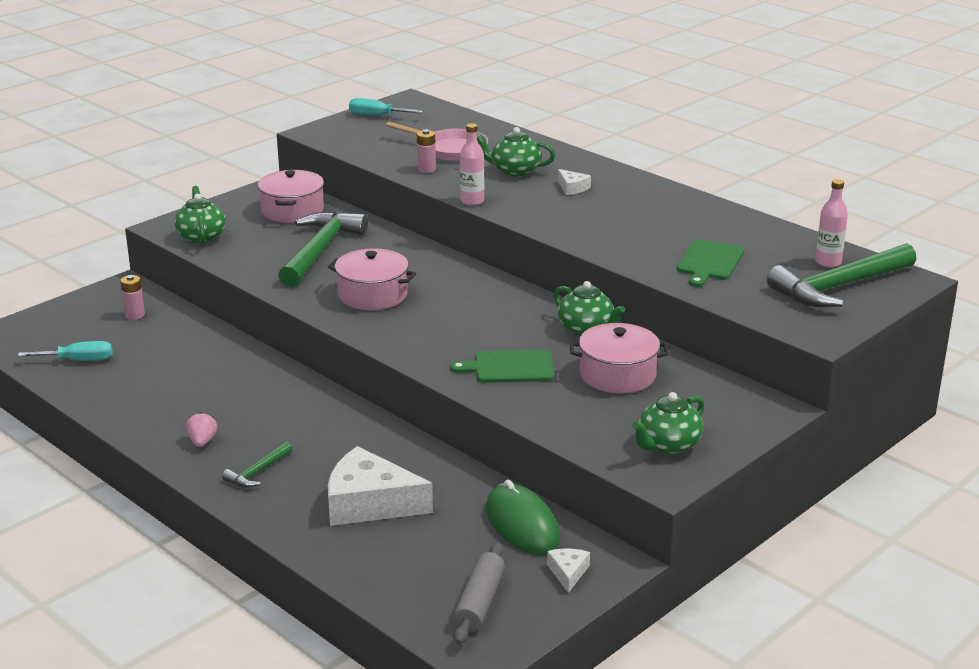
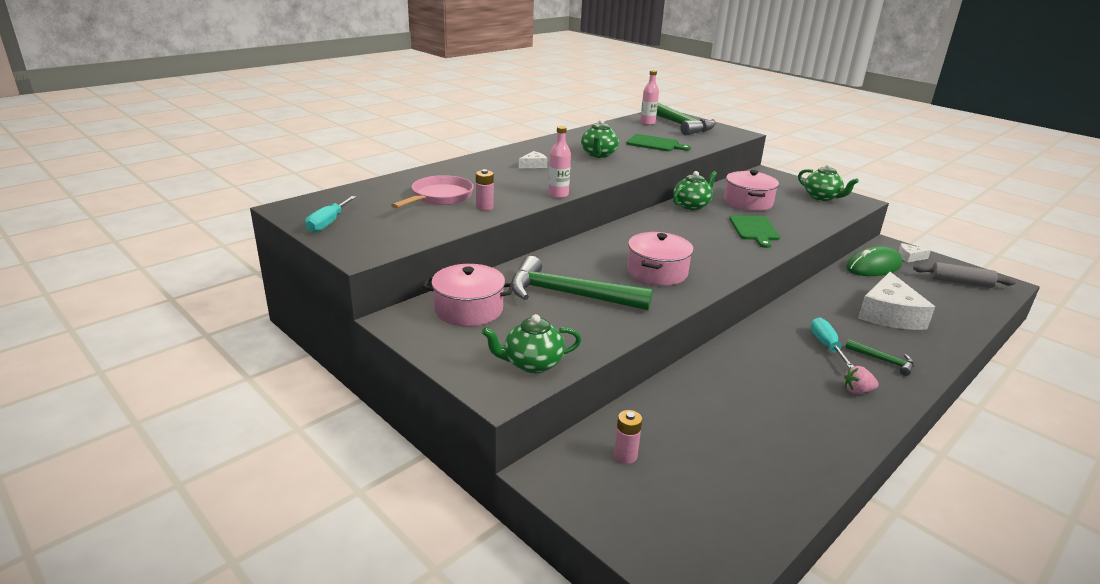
camera: 90 degrees left, 0 degrees up
(79, 360) = (743, 491): turquoise screwdriver -> turquoise screwdriver (826, 345)
(514, 171) = (496, 179): green teapot -> green teapot (598, 155)

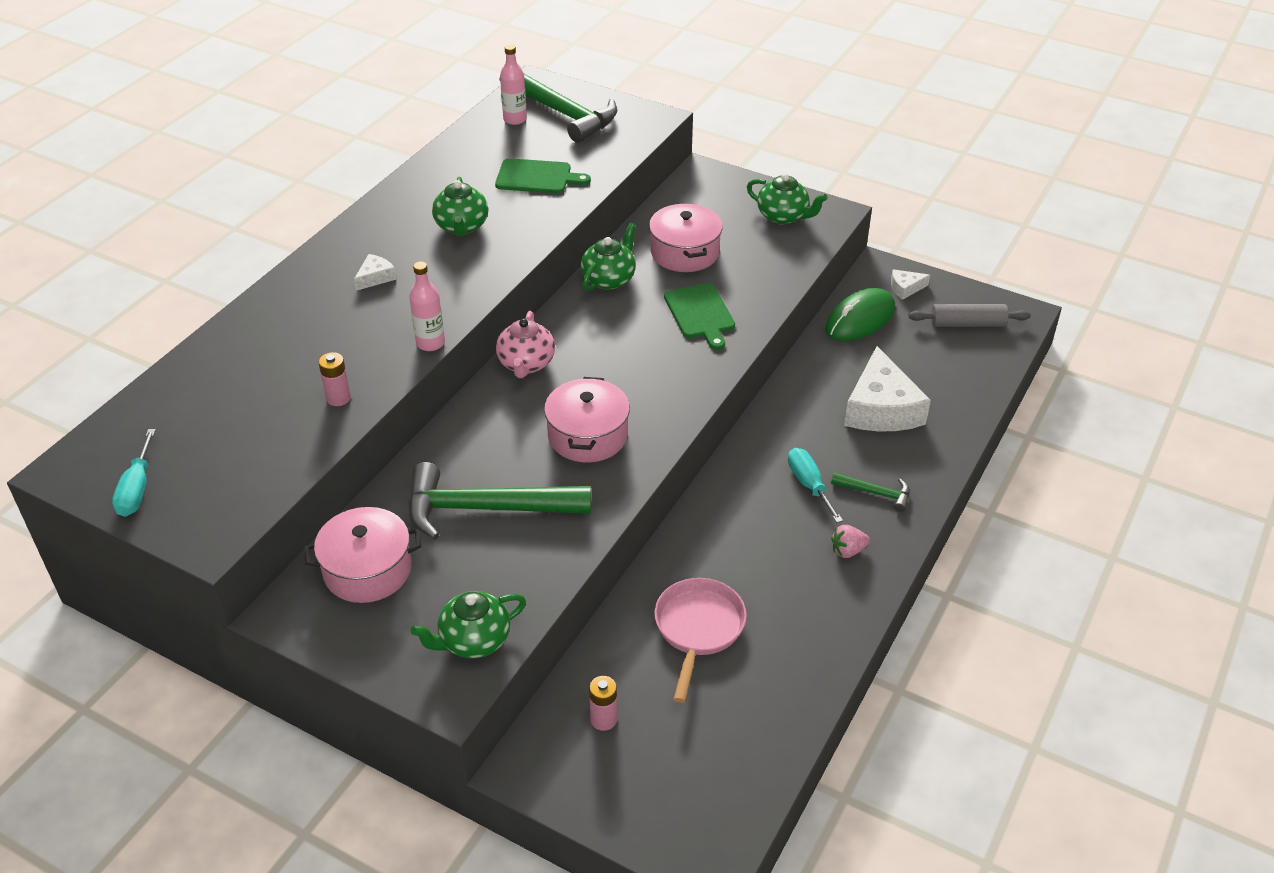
camera: 15 degrees left, 15 degrees up
(439, 197) = (267, 390): pink pan -> pink pan (698, 629)
(622, 232) = (526, 364): none -> pink teapot

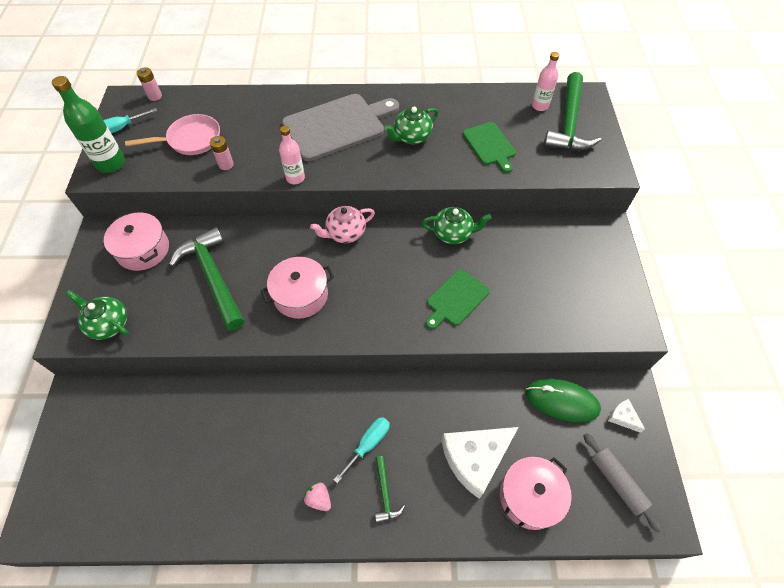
camera: 60 degrees right, 15 degrees up
(207, 516) = (111, 163): none -> green bottle
(375, 277) = (337, 126): white cheese -> grey cutting board
(603, 719) = (119, 418): pink battery -> pink battery (155, 96)
(684, 252) = (512, 260): pink pot -> pink pot (530, 496)
(698, 629) = (208, 436): pink pan -> pink pan (191, 140)
(783, 216) = (602, 299): green teapot -> none

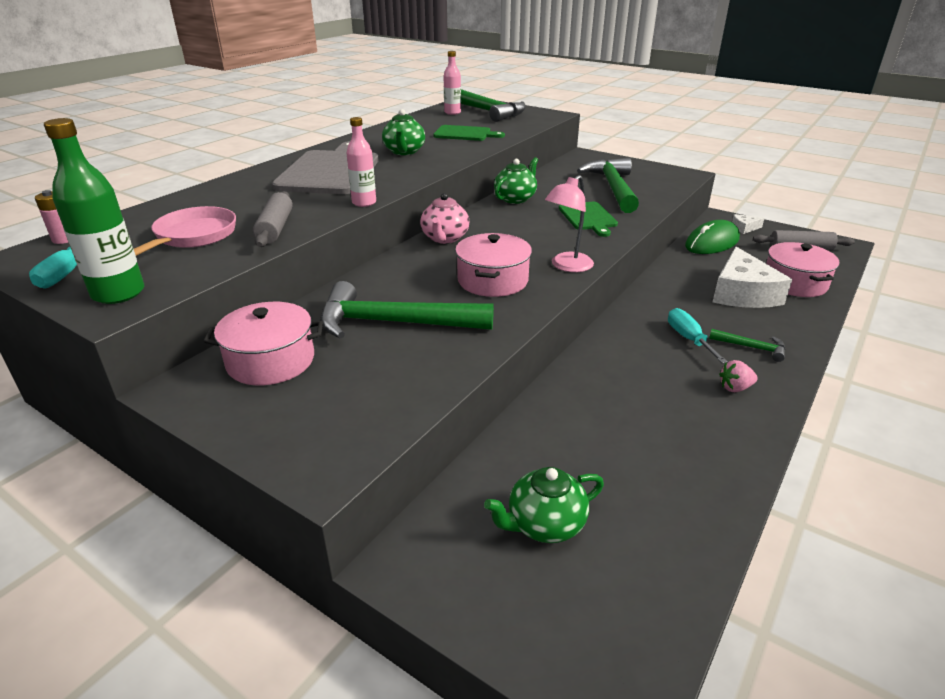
camera: 55 degrees left, 25 degrees down
(109, 324) = (360, 424): green teapot -> green teapot (544, 524)
(226, 165) = (275, 228): pink battery -> grey rolling pin
(354, 327) = (567, 266): none -> pink lamp
(540, 286) = (613, 188): none -> green hammer

